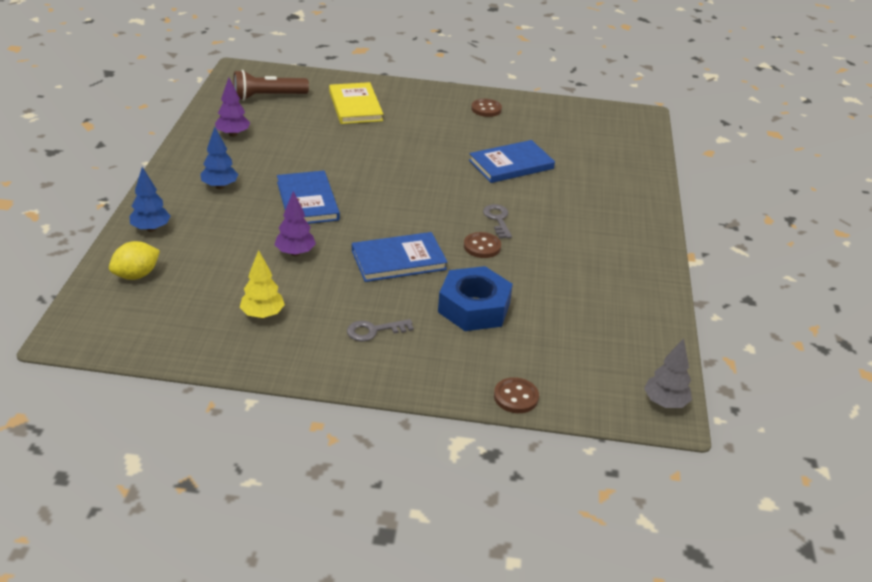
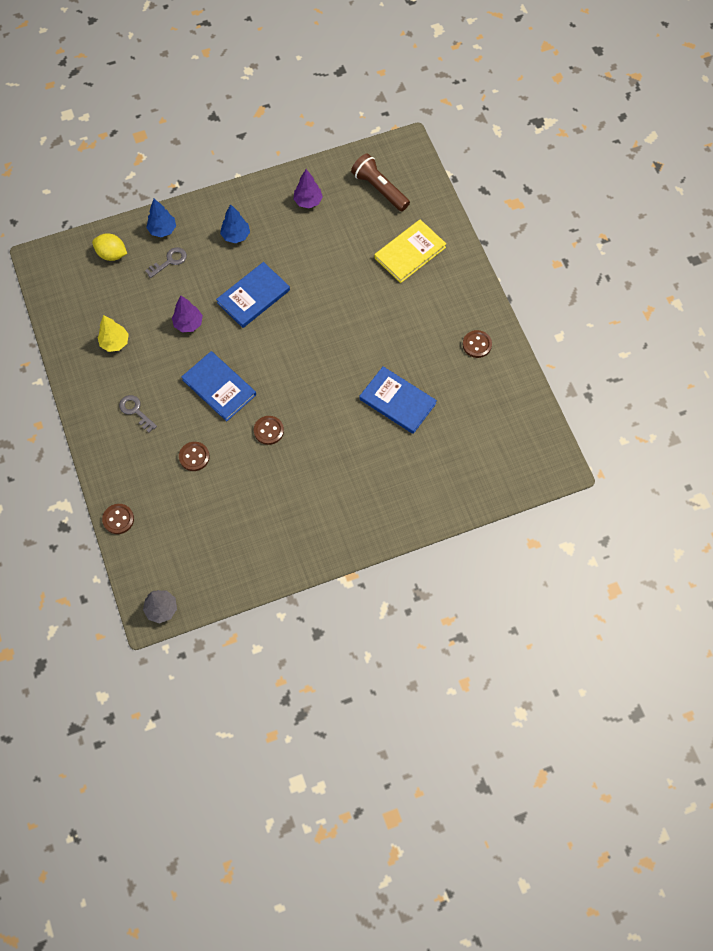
camera: 65 degrees right, 30 degrees up
(474, 307) = (194, 457): blue nut -> brown button
(498, 219) = (311, 426): grey key -> grey key (169, 261)

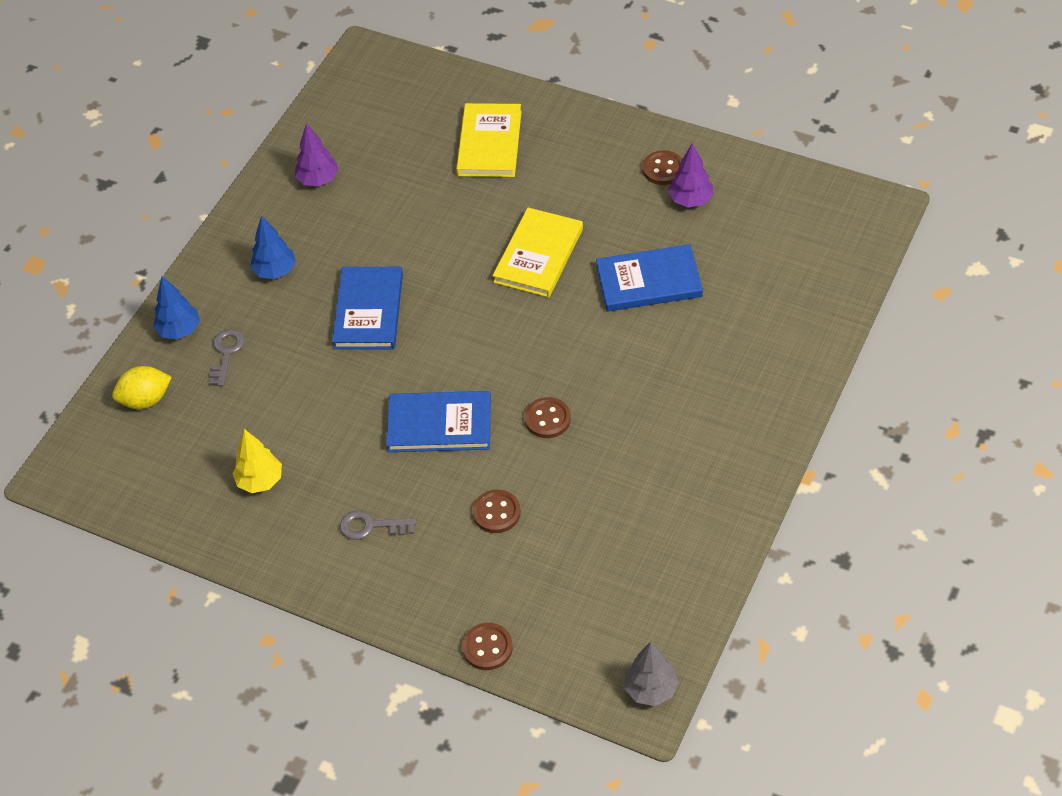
camera: 40 degrees left, 15 degrees down
(188, 324) = (326, 394): purple tree -> purple tree (690, 200)
(362, 338) = (538, 255): none -> yellow book
(379, 189) = (383, 112): brown flashlight -> none

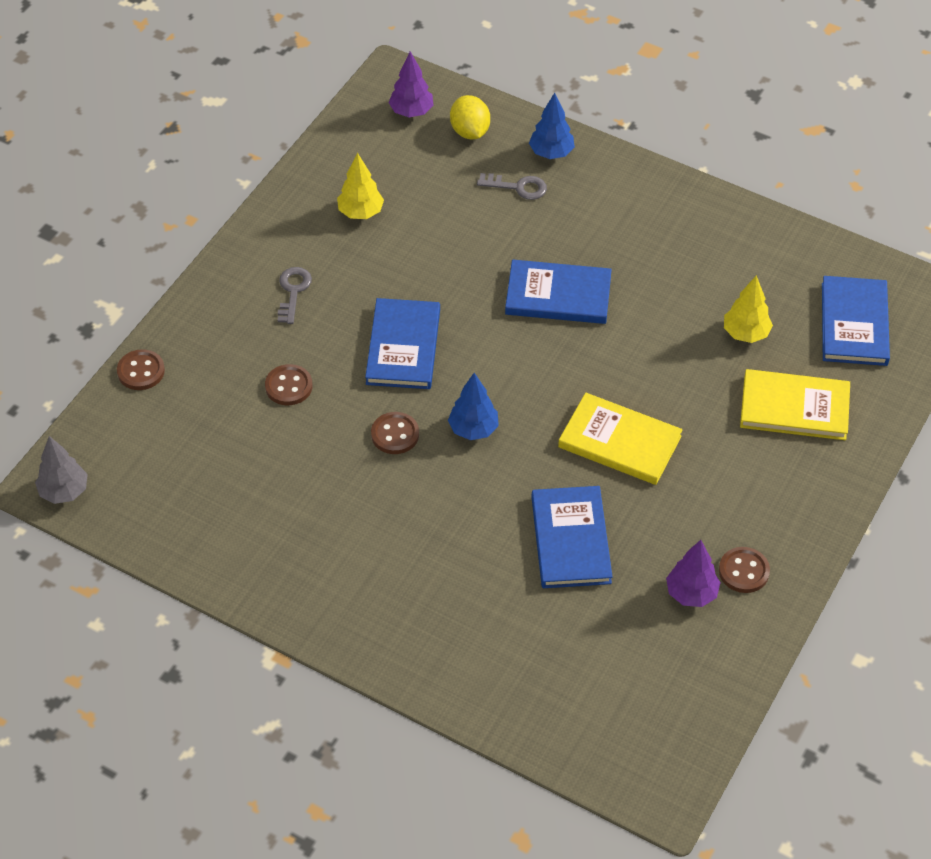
camera: 90 degrees right, 0 degrees up
(275, 271) = (620, 223): blue tree -> blue tree (473, 429)
(318, 180) = (746, 258): purple tree -> purple tree (411, 112)
(393, 108) = (854, 324): none -> blue book
(408, 177) = (745, 333): none -> yellow tree

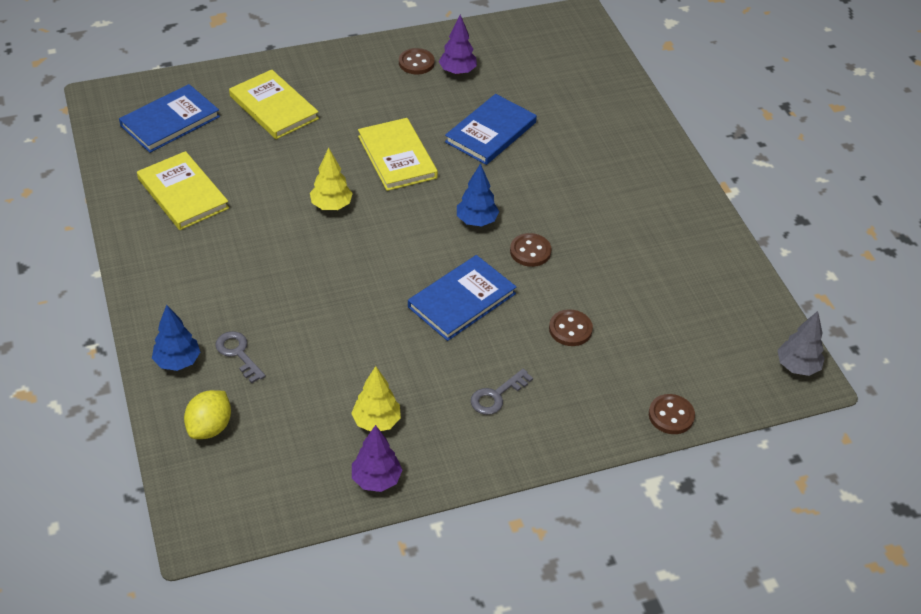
camera: 140 degrees left, 5 degrees down
(411, 112) = (230, 482): purple tree -> purple tree (376, 479)
(558, 295) = (317, 260): blue book -> none
(740, 270) = (183, 193): none -> yellow book
(745, 333) = (238, 159): yellow tree -> yellow tree (331, 205)

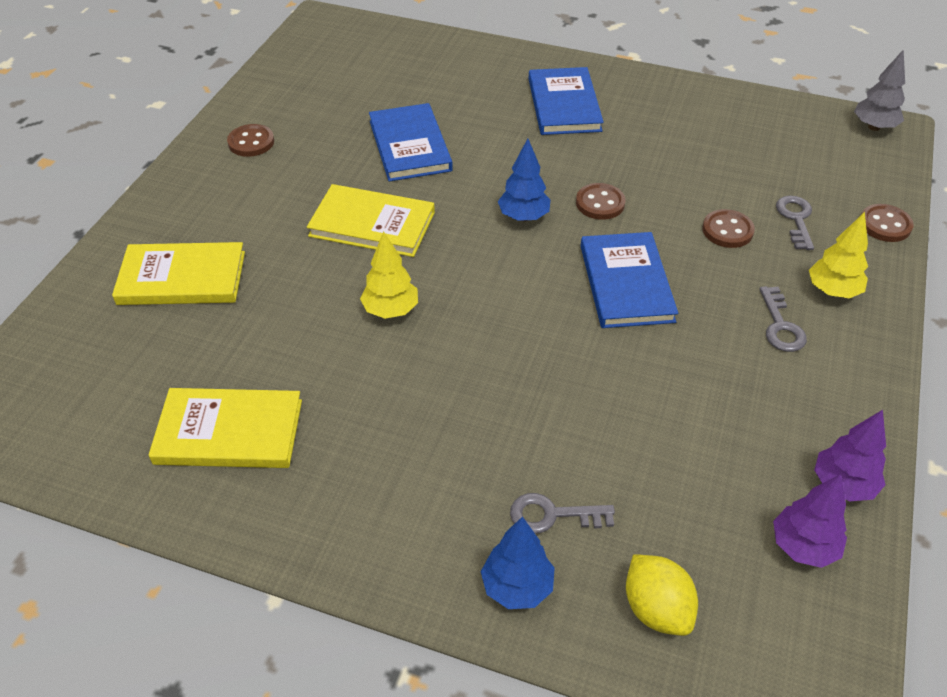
camera: 50 degrees left, 0 degrees up
(170, 121) = (89, 380): blue book -> blue book (564, 105)
(376, 422) = (754, 440): yellow tree -> yellow tree (832, 291)
(457, 72) = (299, 123): purple tree -> purple tree (803, 547)
(623, 362) = (796, 219): none -> grey key

